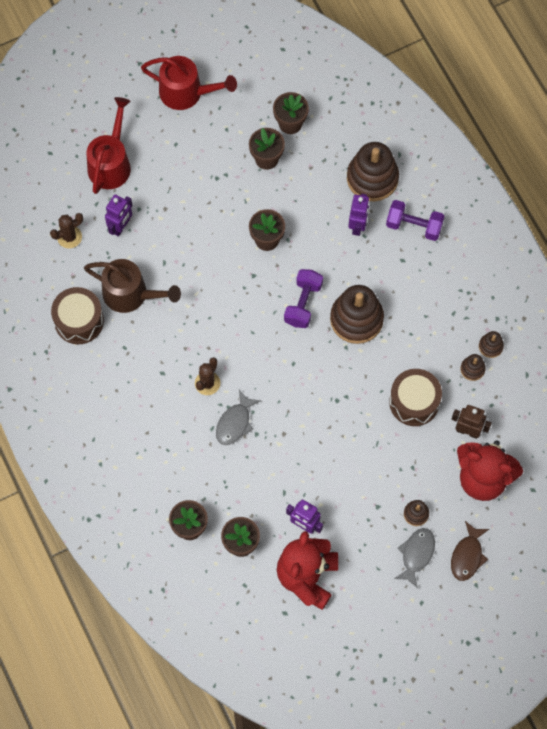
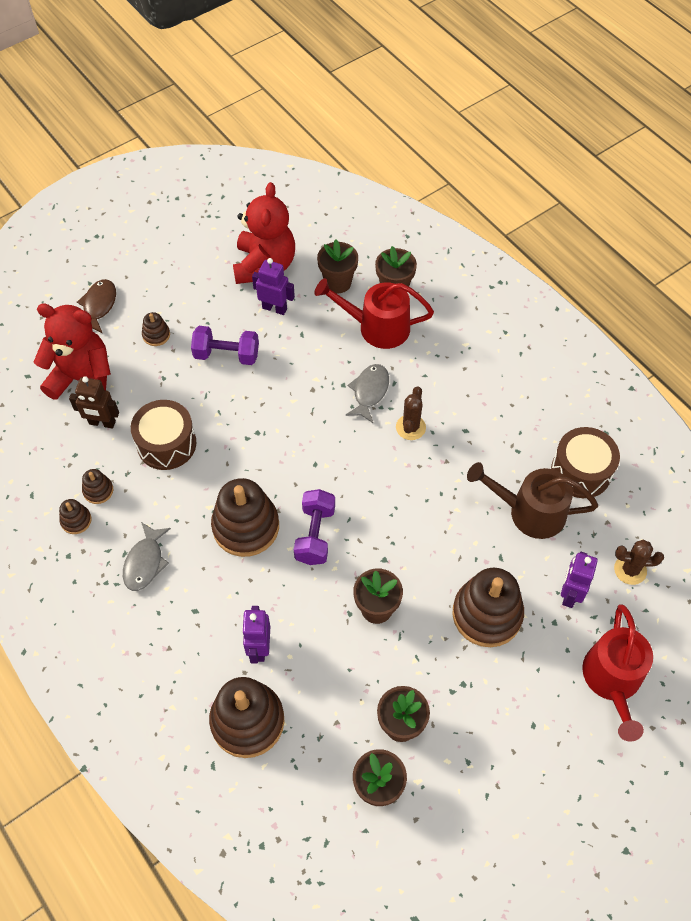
camera: 170 degrees right, 10 degrees down
(69, 237) = (630, 570): brown cactus -> brown cactus turned 45 degrees clockwise
(186, 92) = (541, 812): red watering can -> red watering can (377, 327)
(186, 222) = (487, 614): none -> brown stacking toy
(414, 226) = (183, 660): purple dumbbell -> purple dumbbell (226, 355)
(416, 554) = (153, 299): grey fish -> grey fish (145, 562)

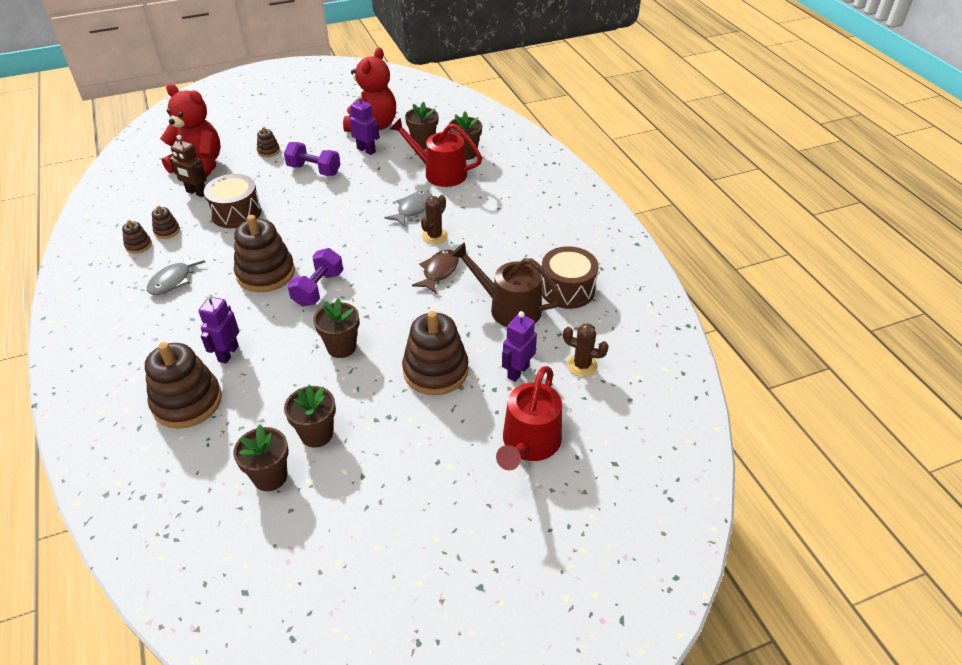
camera: 15 degrees right, 15 degrees down
(99, 306) = (237, 129): brown fish -> brown fish (439, 271)

